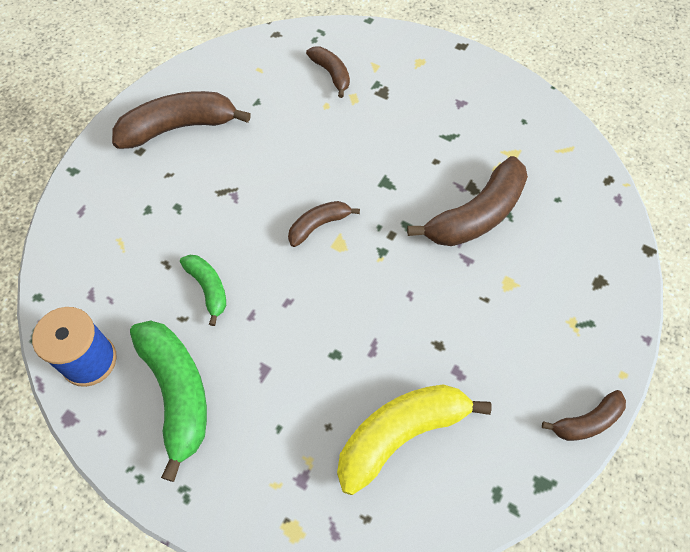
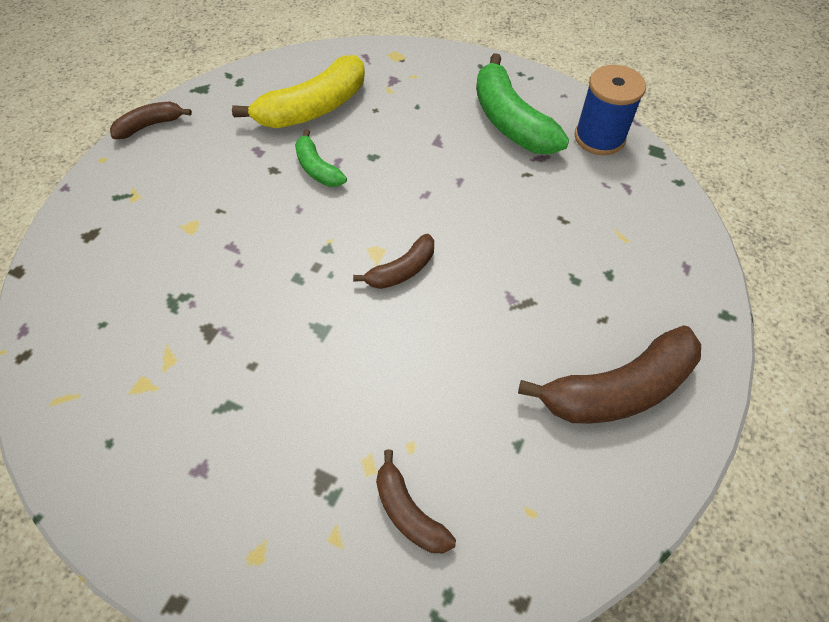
camera: 175 degrees right, 5 degrees down
(208, 288) = (509, 200): green banana -> green banana (317, 168)
(476, 215) = (211, 296): brown banana -> none

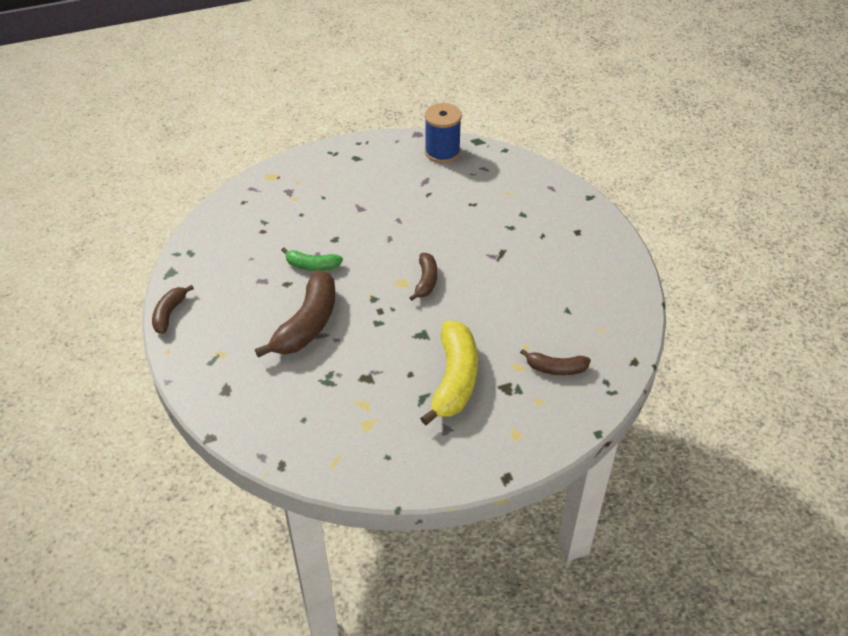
camera: 45 degrees left, 10 degrees down
(313, 108) = (262, 237): yellow banana -> yellow banana (454, 380)
(510, 121) = (386, 172): green banana -> none
(617, 390) = (581, 259): brown banana -> brown banana (307, 324)

